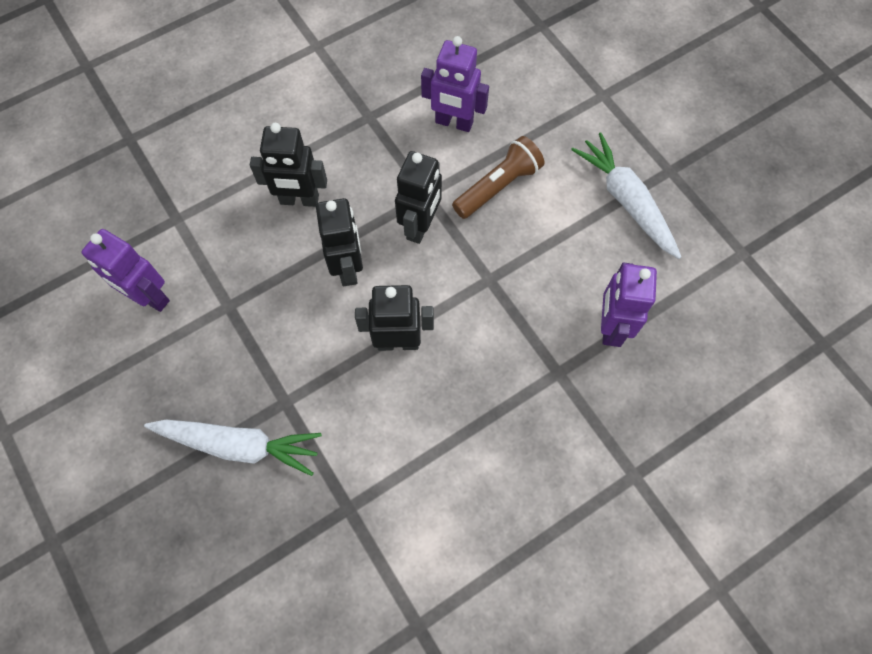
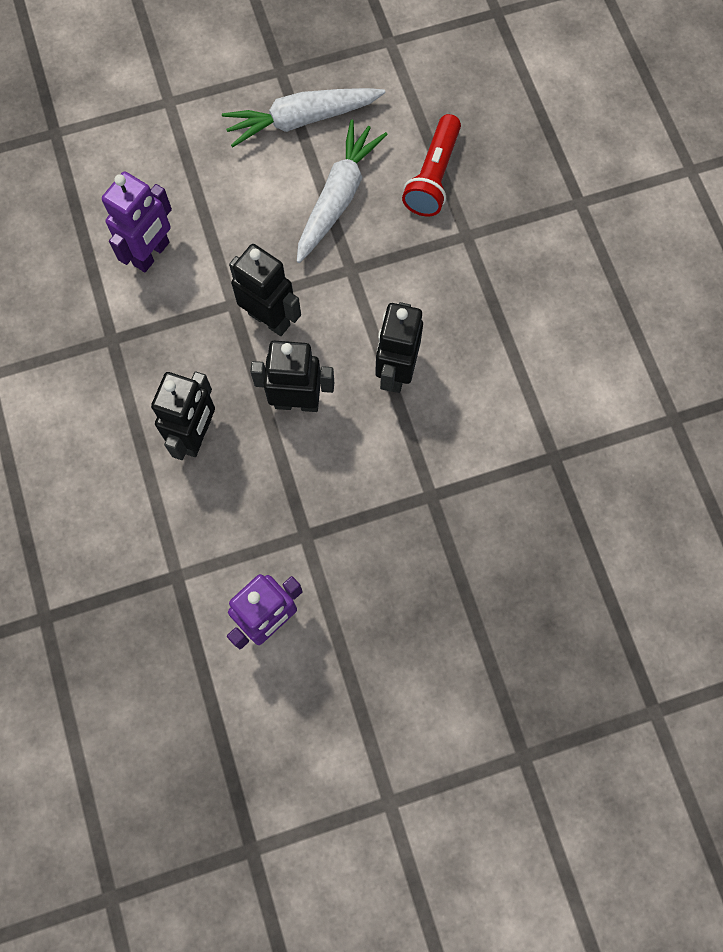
camera: 75 degrees left, 5 degrees up
(239, 445) = (466, 549): white carrot -> white carrot (337, 198)
(498, 186) = (246, 231): brown flashlight -> none
(610, 327) = (433, 176): purple robot -> red flashlight

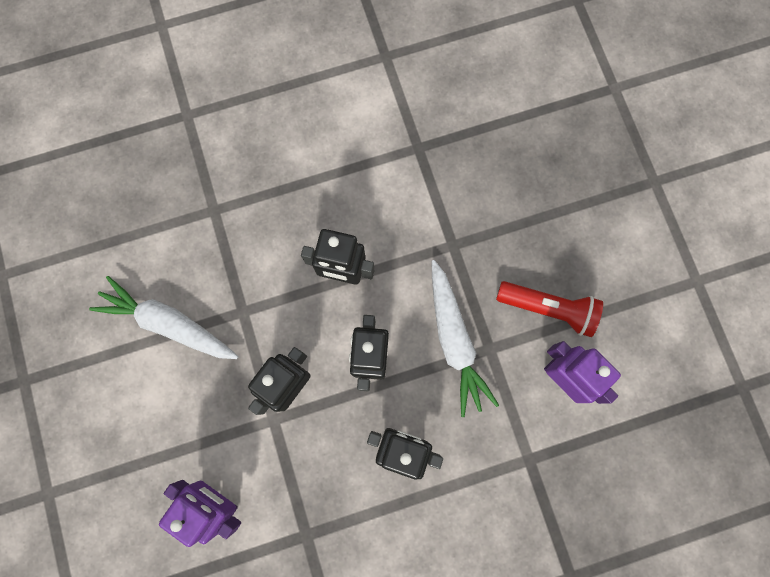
camera: 90 degrees left, 5 degrees up
(302, 120) = (82, 358): white carrot -> white carrot (454, 340)
(433, 176) = (152, 237): red flashlight -> red flashlight (548, 309)

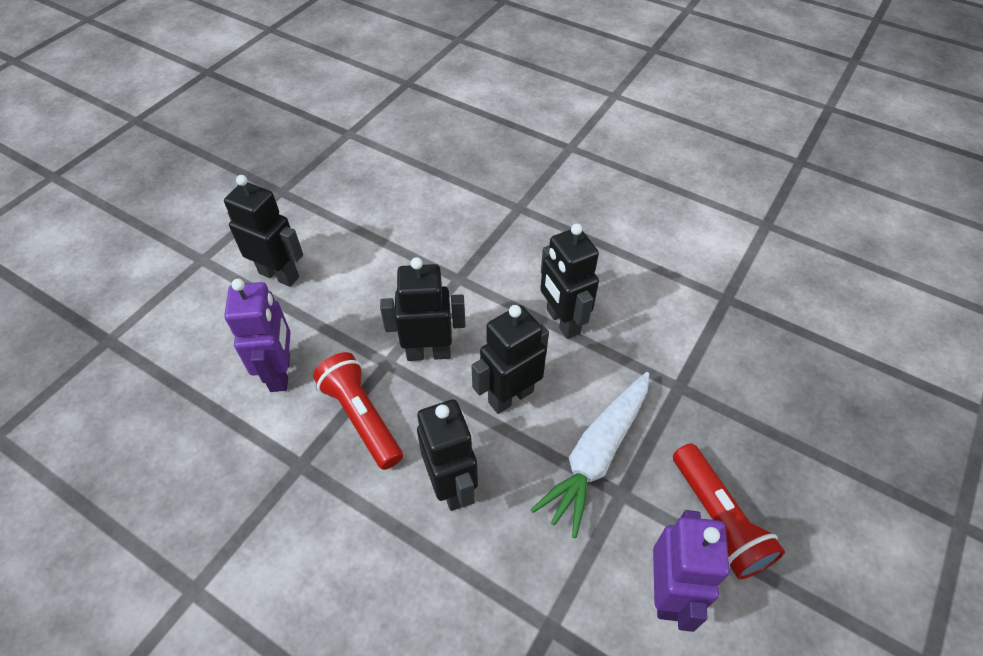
camera: 50 degrees right, 25 degrees down
(120, 442) = (279, 275): none -> black robot
(169, 324) = (403, 241): white carrot -> none
(303, 469) = (362, 417): none -> red flashlight

